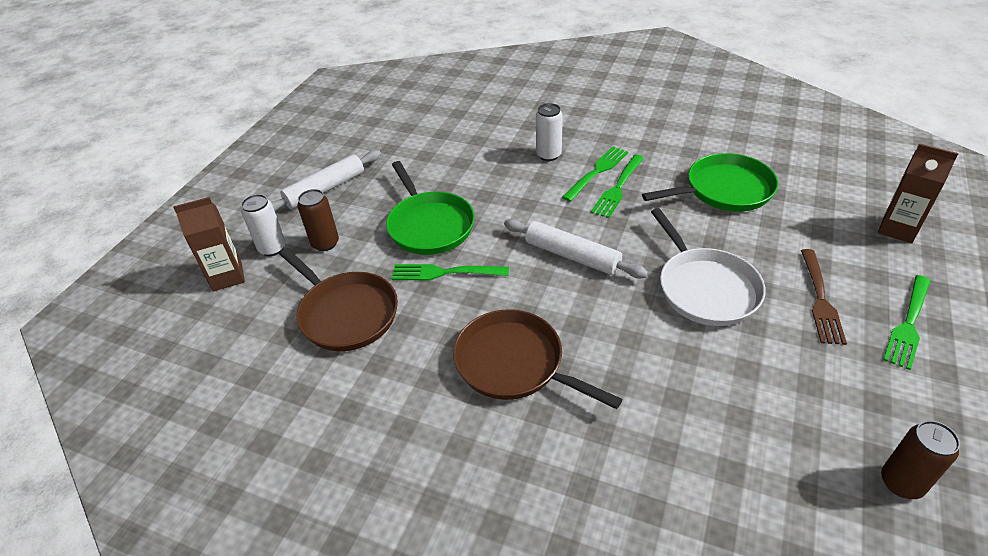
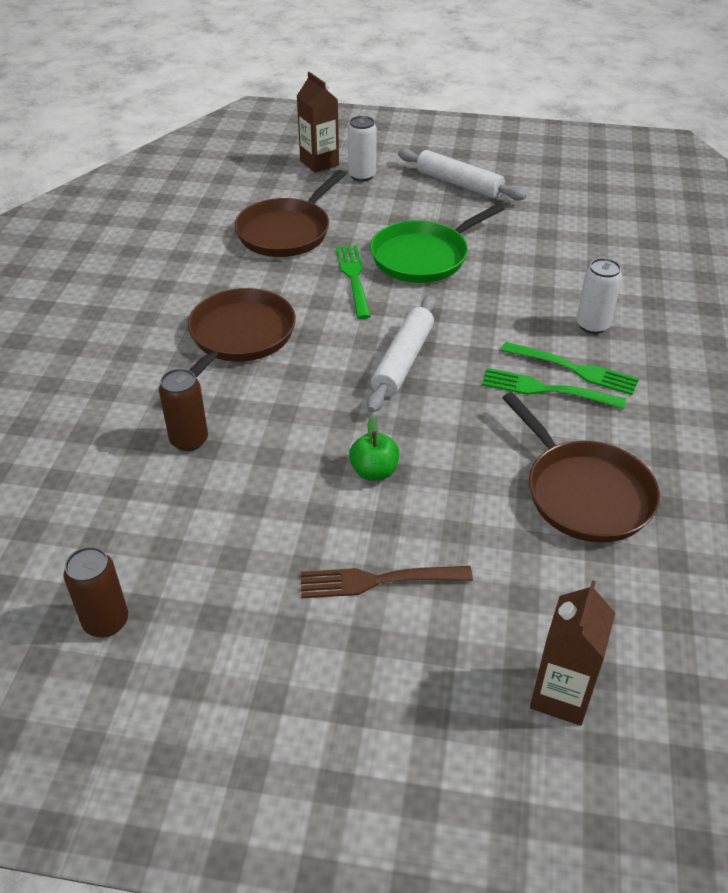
camera: 75 degrees right, 0 degrees up
(325, 243) = (377, 201): brown can -> brown can (189, 440)
(705, 288) = (374, 471): white pan -> green apple
(724, 190) = (584, 493): green pan -> brown pan
(908, 324) = (349, 672): green fork -> none

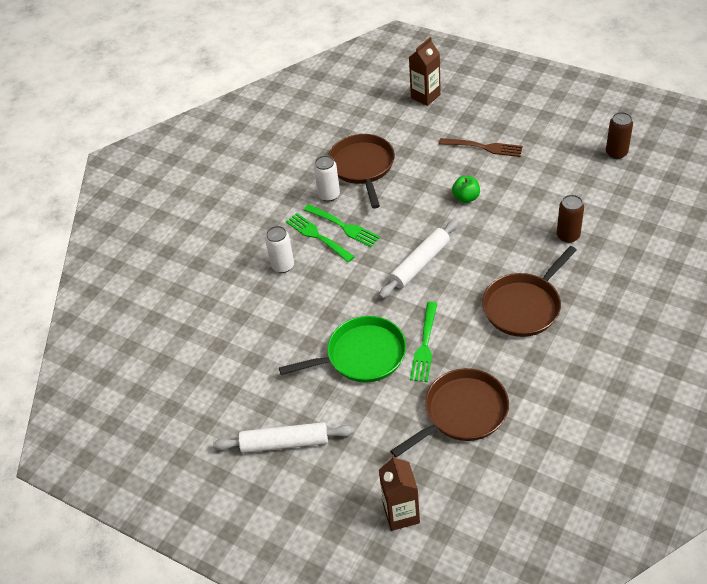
camera: 155 degrees left, 5 degrees up
(362, 175) = (367, 480): white can -> white can (329, 195)
(459, 184) = (284, 443): white rolling pin -> white rolling pin turned 60 degrees counterclockwise

